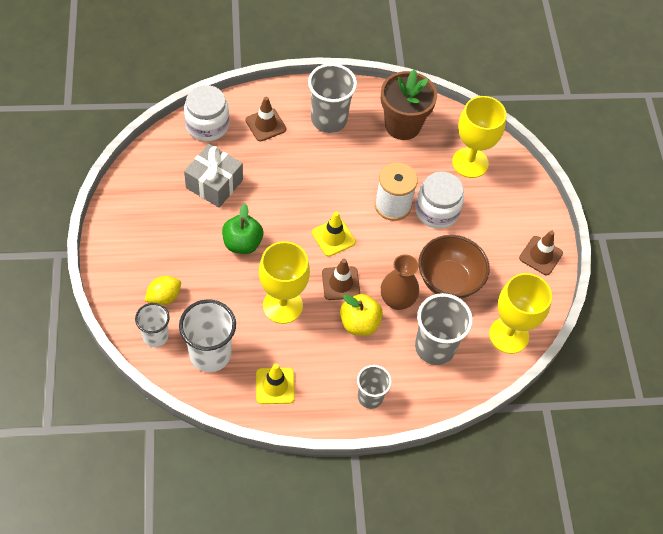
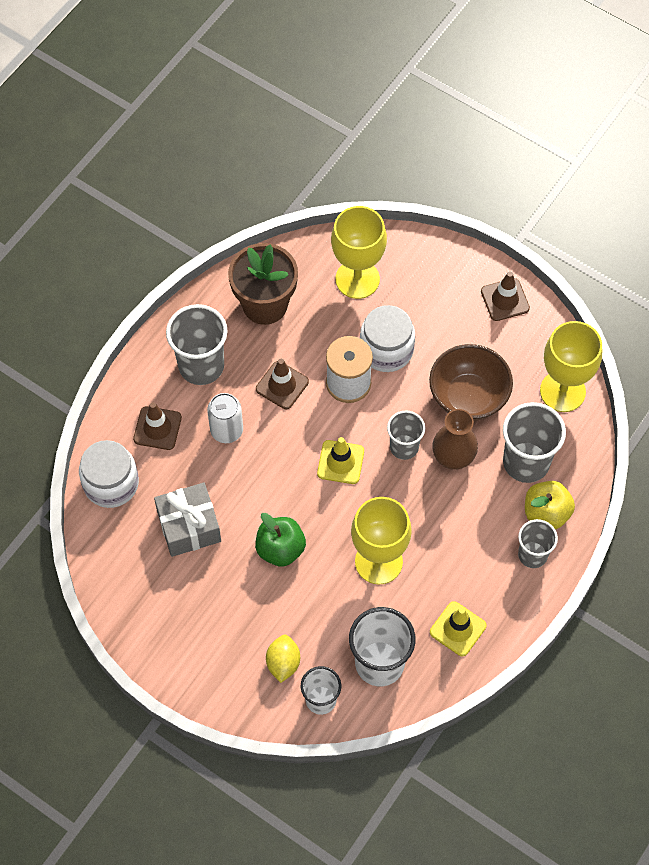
camera: 45 degrees left, 5 degrees up
(297, 161) = (226, 430): none -> white can
(340, 283) = (396, 493): brown traffic cone -> brown traffic cone (282, 385)
(359, 323) = (451, 508): yellow apple -> yellow apple (546, 513)
(377, 266) = (404, 447): none -> grey cup

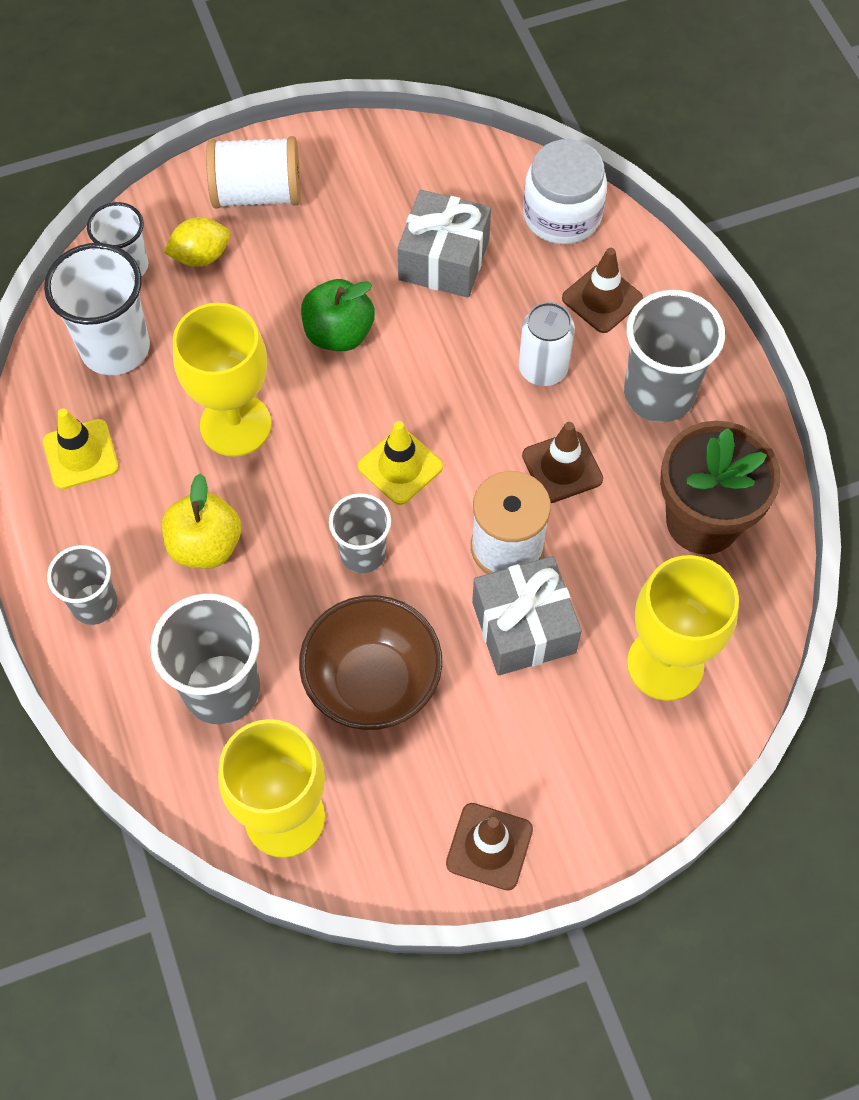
camera: 125 degrees right, 0 degrees up
(214, 664) = (257, 193): none -> white spool
(283, 663) = (201, 256): yellow lemon -> yellow lemon turned 60 degrees counterclockwise
(386, 350) = (523, 627): white jar -> grey gift
(453, 457) = (301, 602): brown vase -> none
(546, 513) = (133, 662): yellow apple -> yellow apple (205, 545)

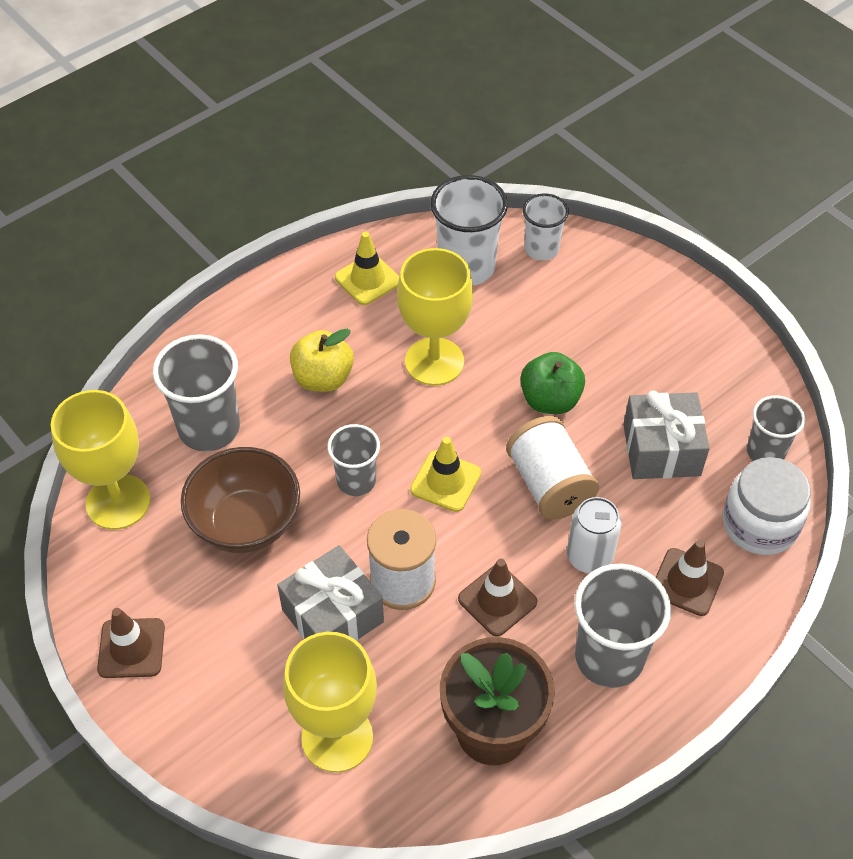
camera: 70 degrees right, 10 degrees down
(94, 604) = (250, 330): grey cup -> grey cup (765, 452)
(201, 256) = (575, 289): yellow lemon -> none
(257, 193) = (654, 303): white spool -> white spool (549, 484)

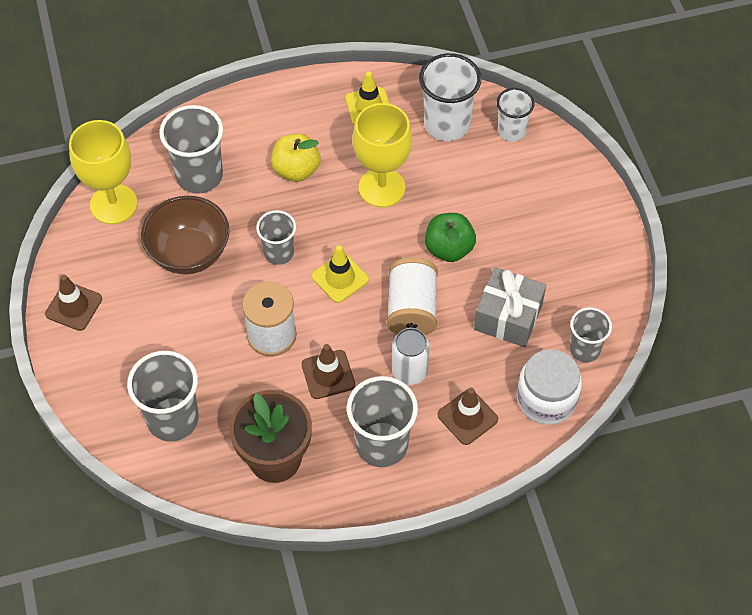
camera: 25 degrees right, 5 degrees up
(332, 616) = (212, 339): grey gift -> none
(337, 737) = (173, 419): yellow goblet -> grey cup

